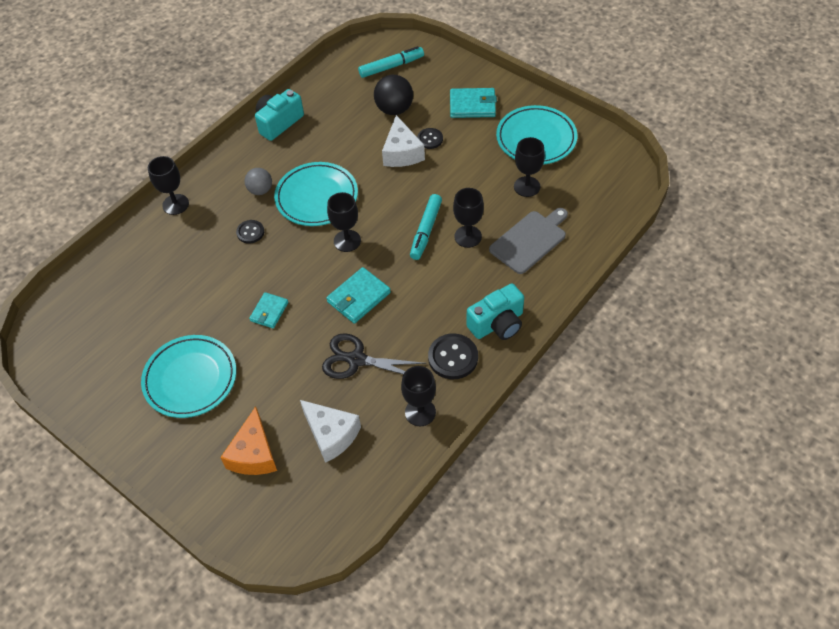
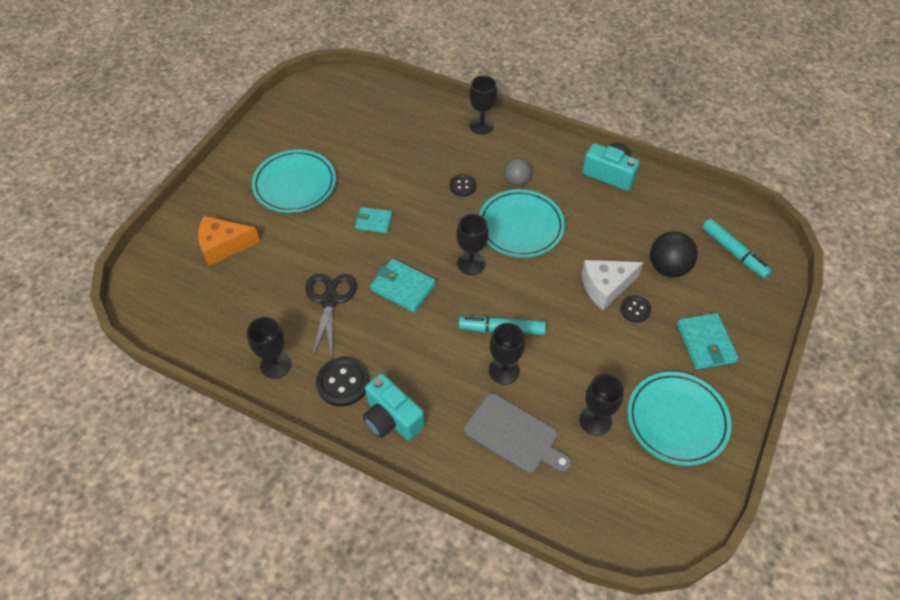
camera: 75 degrees right, 0 degrees up
(331, 435) = (246, 298): white cheese -> none

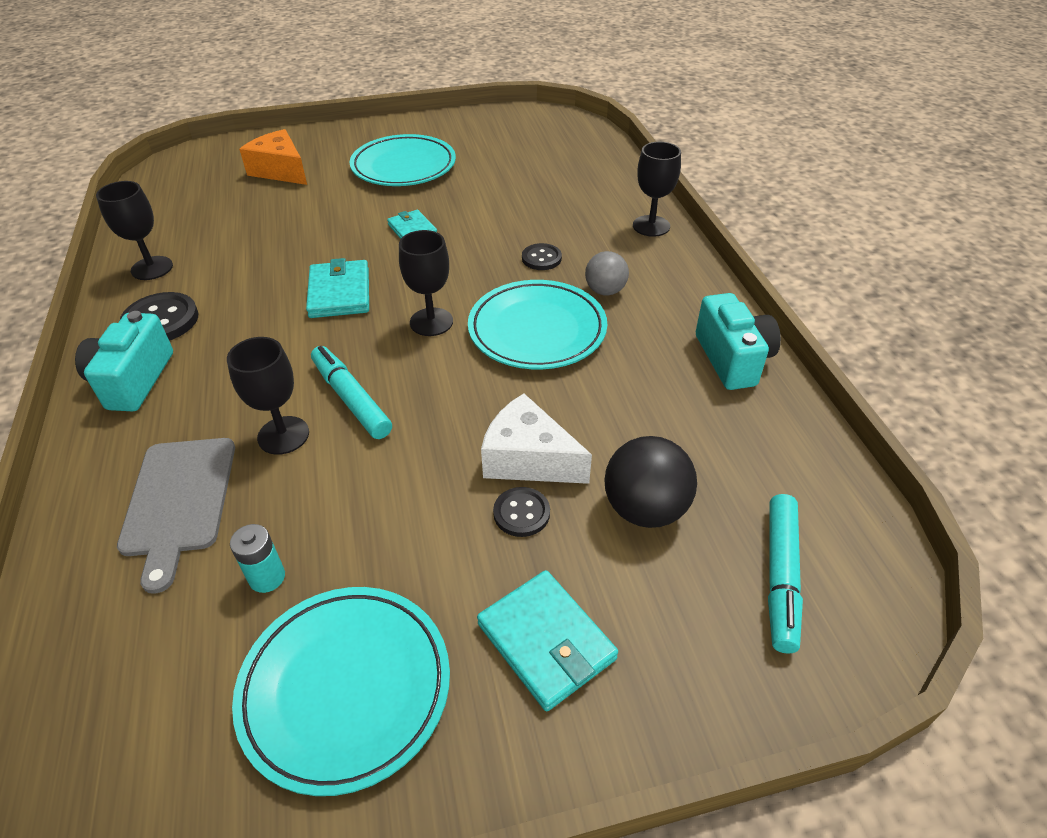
camera: 50 degrees right, 10 degrees down
(329, 300) = (271, 257): black scissors -> none
(595, 420) = (267, 577): black goblet -> turquoise battery
(705, 343) = (546, 641): turquoise wallet -> turquoise wallet turned 75 degrees counterclockwise

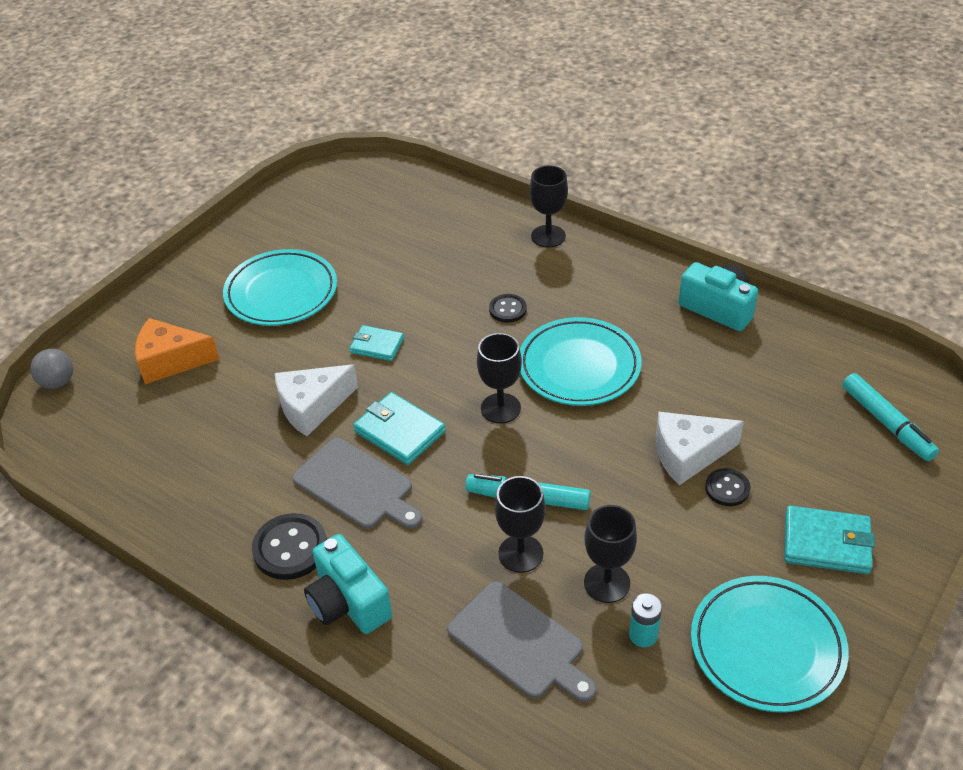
camera: 40 degrees left, 0 degrees up
(152, 268) = (204, 516): black goblet -> black goblet (607, 583)
(258, 309) = (356, 486): none -> grey cutting board
(313, 243) = (312, 407): none -> white cheese
(605, 291) = (584, 308): grey ball -> grey ball (58, 382)
(645, 509) = (785, 436): black ball -> none

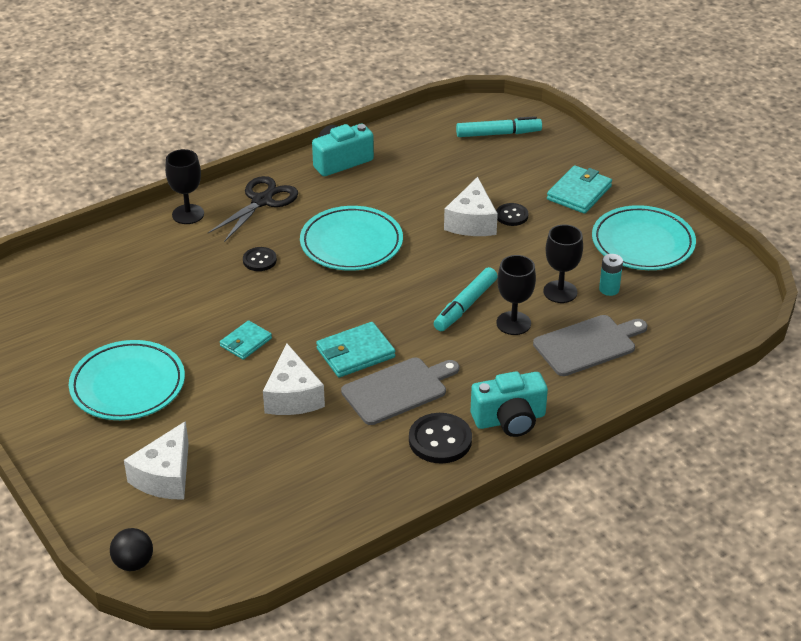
camera: 70 degrees left, 5 degrees down
(58, 382) = (133, 563): grey ball -> black ball
(171, 361) = (165, 476): orange cheese -> white cheese
(500, 408) = (367, 294): black goblet -> none
(604, 276) = (262, 201): none -> black scissors

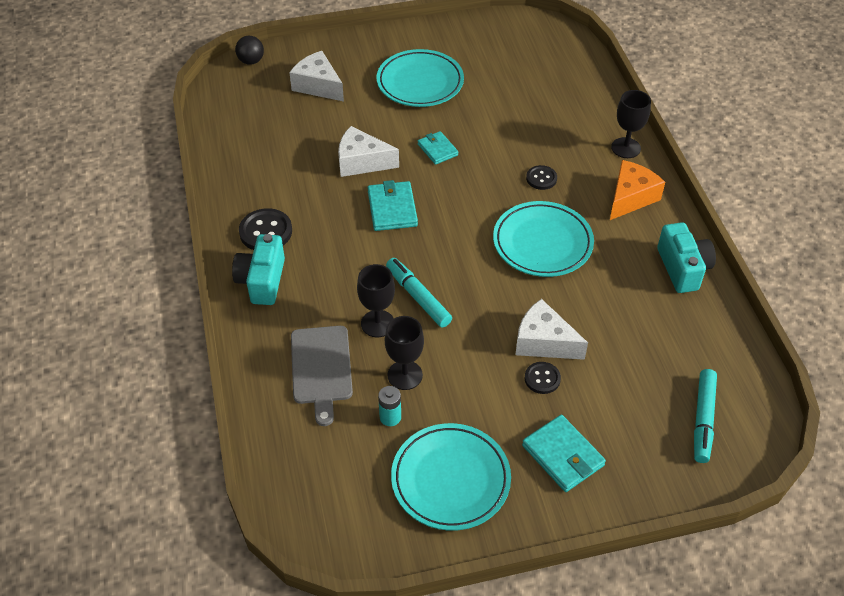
camera: 110 degrees right, 10 degrees up
(262, 201) = (630, 198): black scissors -> orange cheese
(398, 390) = (335, 223): grey cutting board -> none

